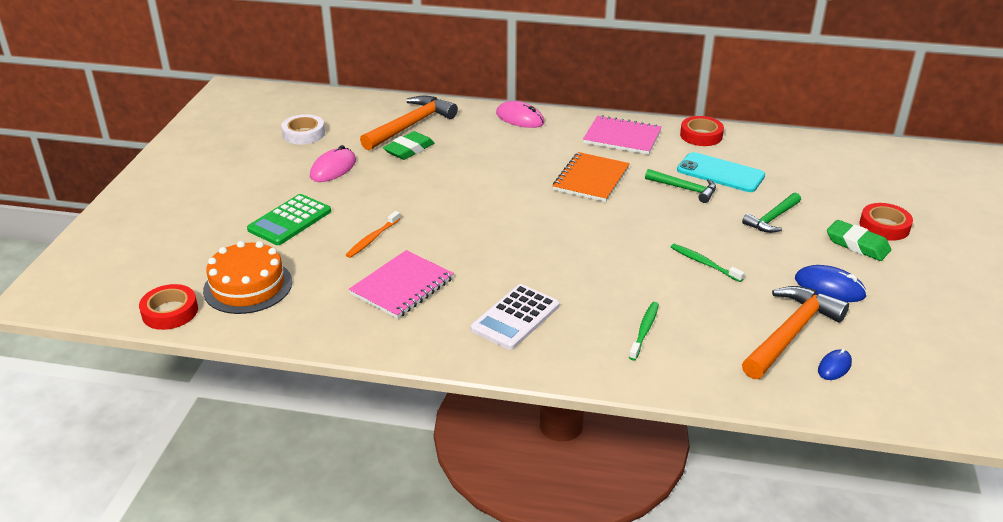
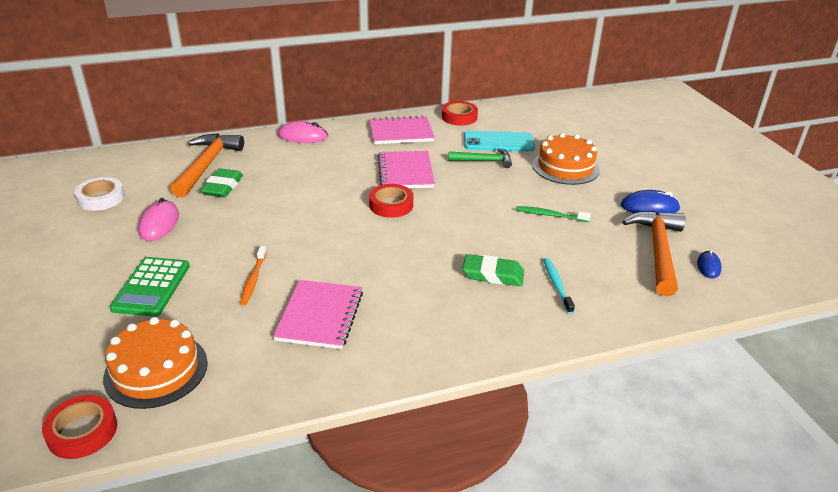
camera: 30 degrees left, 0 degrees up
(515, 317) = (446, 310): white calculator -> none
(591, 179) = (405, 172): orange notebook -> pink notebook
(644, 331) = (557, 285): green toothbrush -> turquoise toothbrush
(772, 219) = (565, 167): green hammer -> orange cake
(857, 245) = (637, 170): green eraser -> green eraser (493, 274)
(884, 226) = (641, 152): red tape -> red tape (391, 205)

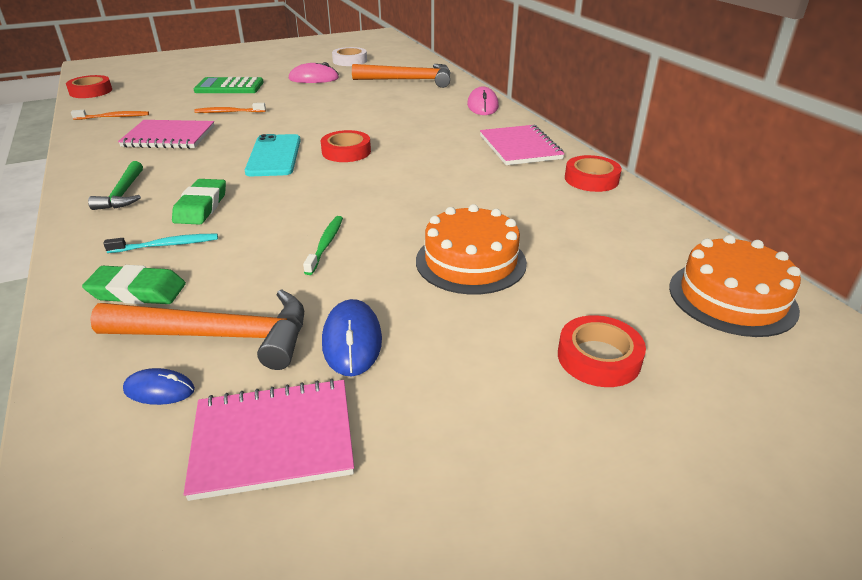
camera: 85 degrees right, 0 degrees up
(156, 370) = (135, 99): orange cake -> orange cake (732, 298)
(222, 187) = (372, 89): green eraser -> green eraser (137, 291)
(227, 378) = (113, 117): none -> orange toothbrush
(405, 172) = (420, 155): pink notebook -> pink notebook (273, 439)
(484, 161) = (465, 198): green hammer -> green hammer (123, 194)
(498, 142) = (528, 208): turquoise phone -> turquoise phone (274, 156)
(643, 145) = (598, 358): none -> red tape

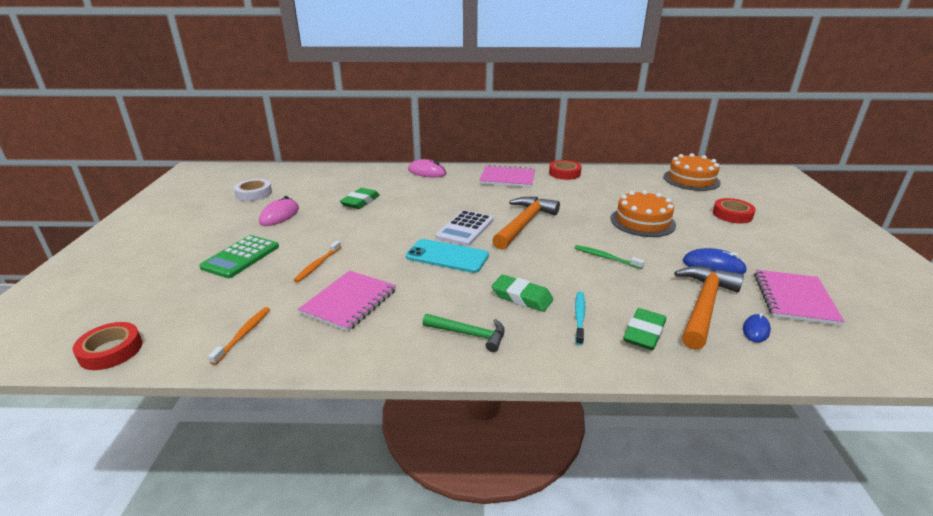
camera: 65 degrees left, 5 degrees down
(346, 152) = (465, 228): red tape -> white calculator
(370, 97) = (360, 202): none -> green eraser
(409, 80) = (342, 182): orange hammer -> orange hammer (524, 223)

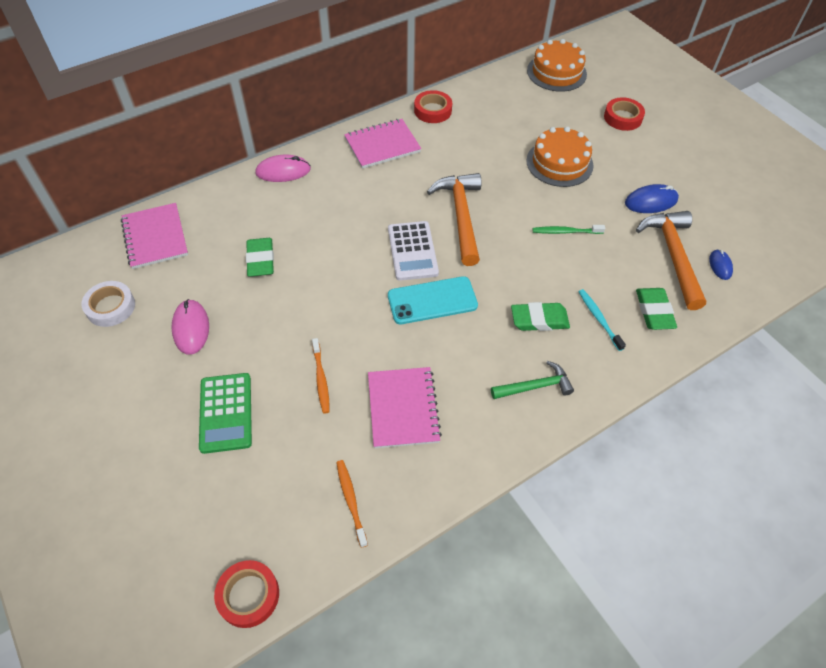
camera: 35 degrees left, 25 degrees up
(794, 299) = (724, 215): pink notebook -> pink notebook (155, 237)

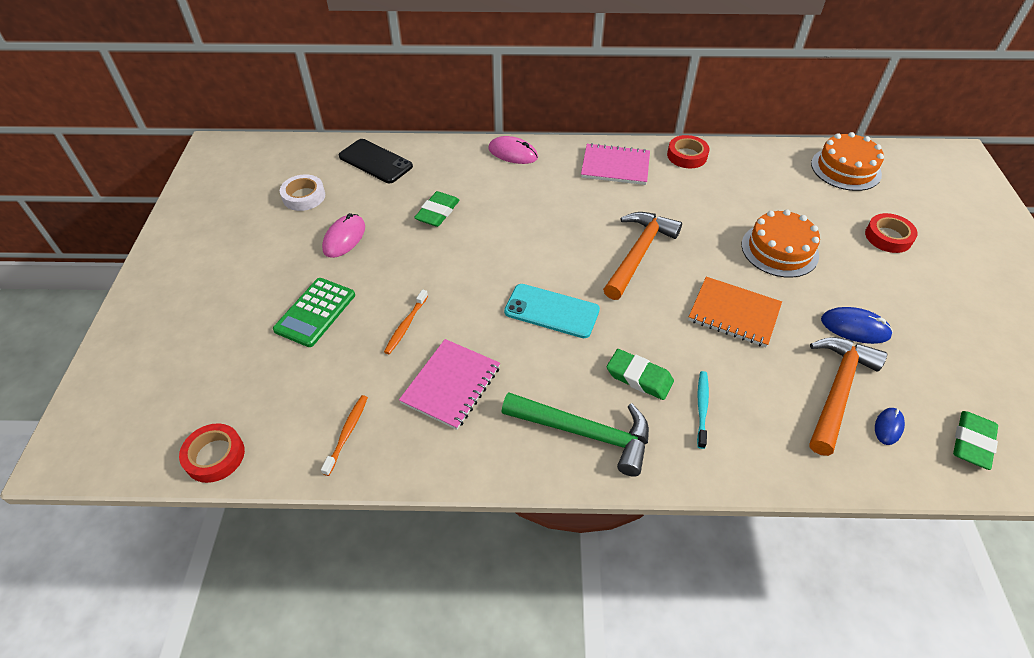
camera: 35 degrees right, 5 degrees down
(155, 237) = (375, 161): pink notebook -> black phone
(412, 251) = (569, 262): white calculator -> none
(535, 386) = (585, 433): green hammer -> green hammer, size x1.68
(566, 232) = (734, 313): green toothbrush -> orange notebook
(654, 311) = (769, 431): green eraser -> green eraser (972, 442)

